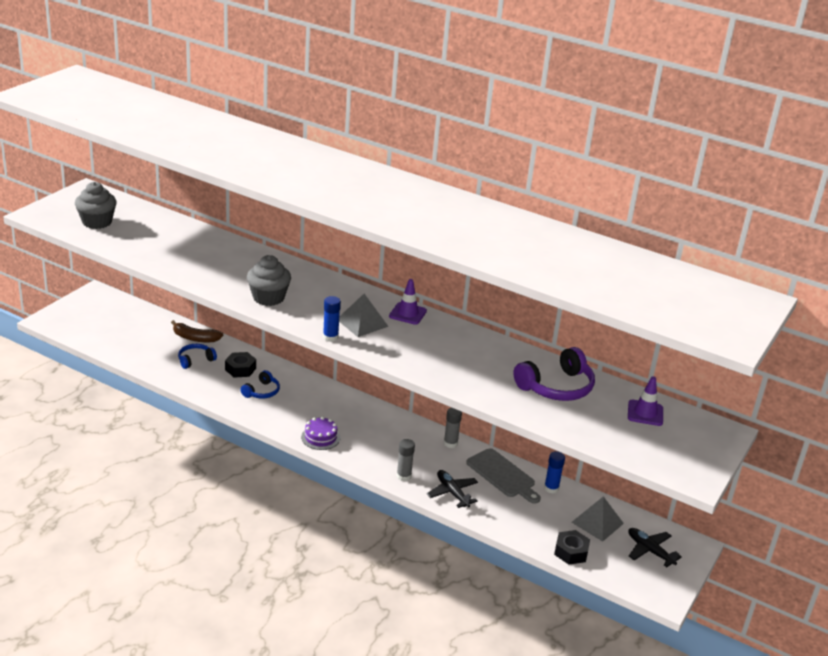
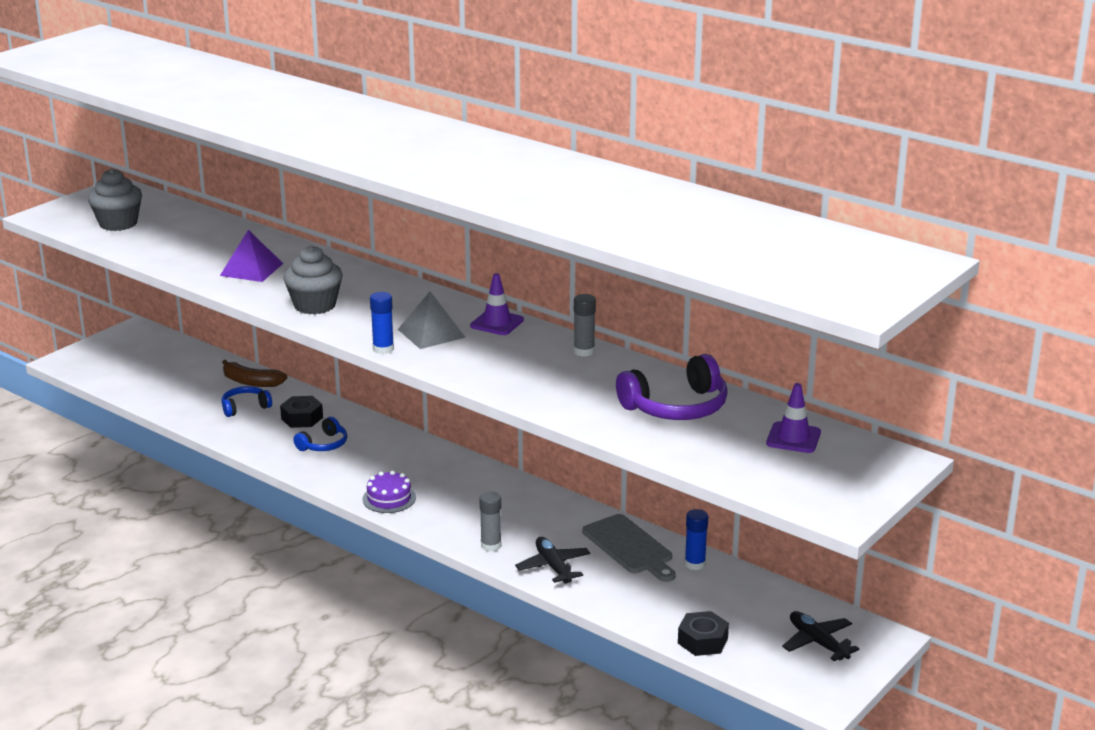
camera: 10 degrees right, 5 degrees down
(211, 265) = (251, 269): none -> purple pyramid
(450, 443) = (566, 508): grey glue stick -> grey glue stick (584, 351)
(597, 523) = (750, 607): grey pyramid -> none

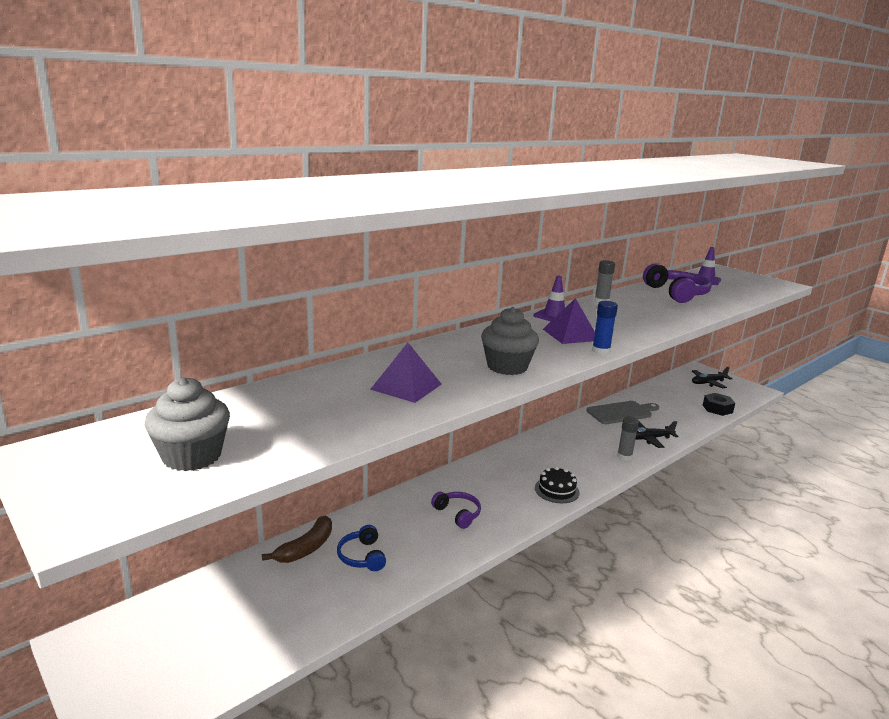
camera: 80 degrees left, 5 degrees down
(302, 418) = (402, 522): black nut -> none
(323, 444) = (457, 514): blue headphones -> purple headphones
(389, 498) = (556, 490): purple cake -> black cake
(431, 333) = (570, 334): grey pyramid -> purple pyramid
(695, 564) = (638, 398): blue glue stick -> none

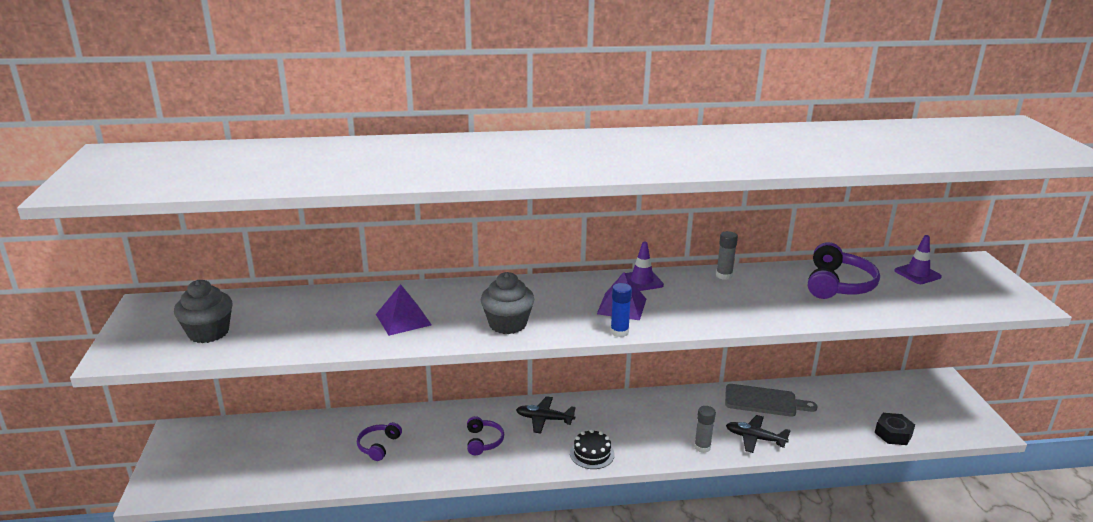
camera: 35 degrees right, 5 degrees up
(306, 548) = (349, 424): brown banana -> none
(362, 556) = (378, 446): blue headphones -> purple headphones
(708, 383) = (929, 400): black plane -> black plane (544, 419)

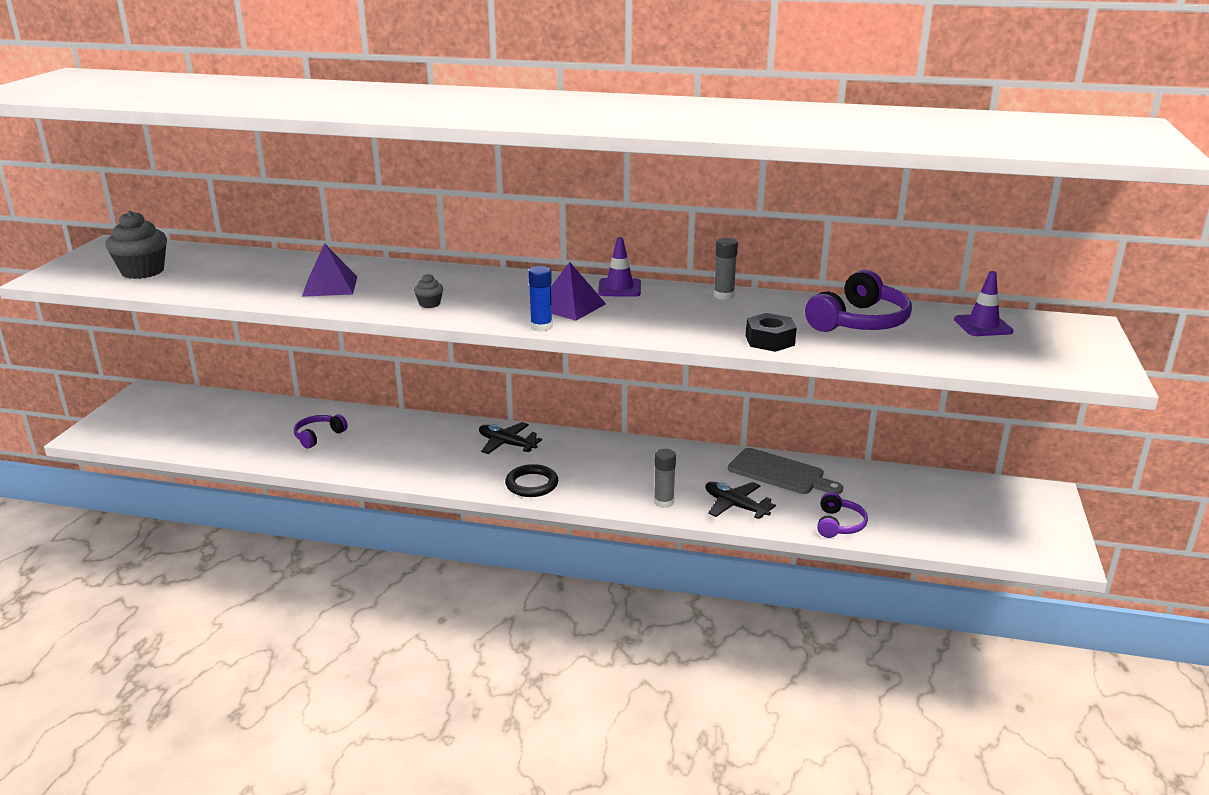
camera: 20 degrees right, 0 degrees up
(483, 441) = (426, 452): purple headphones -> purple headphones (839, 524)
(507, 324) = (429, 304): grey cupcake -> grey cupcake, size x0.48
(592, 454) = (532, 484): black cake -> black ring
(893, 434) = (921, 535): black nut -> black nut (769, 340)

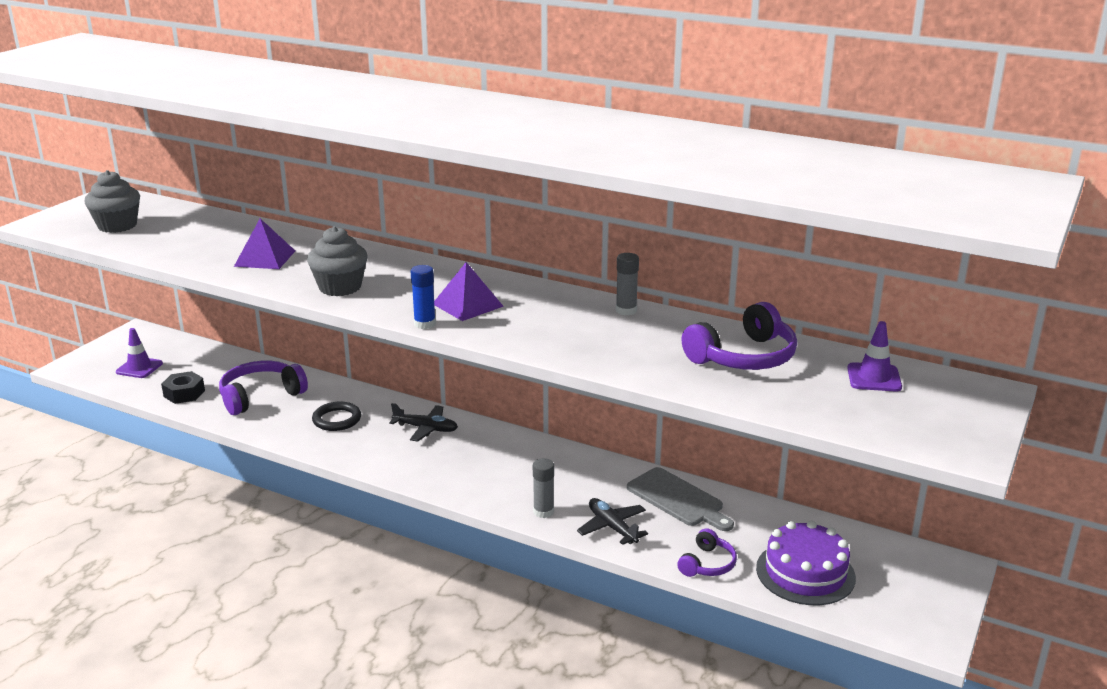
camera: 15 degrees right, 0 degrees up
(318, 436) = (260, 396): purple headphones -> purple headphones, size x1.74
(429, 304) = (340, 287): grey cupcake -> grey cupcake, size x2.10
(506, 444) = (426, 429): black plane -> black plane turned 150 degrees clockwise
(532, 484) = (427, 473): black ring -> black ring (337, 419)
(619, 288) = (528, 290): purple traffic cone -> purple traffic cone (139, 368)
(769, 340) = (635, 366): black nut -> black nut (184, 393)
(927, 518) = (805, 573): none -> purple cake

